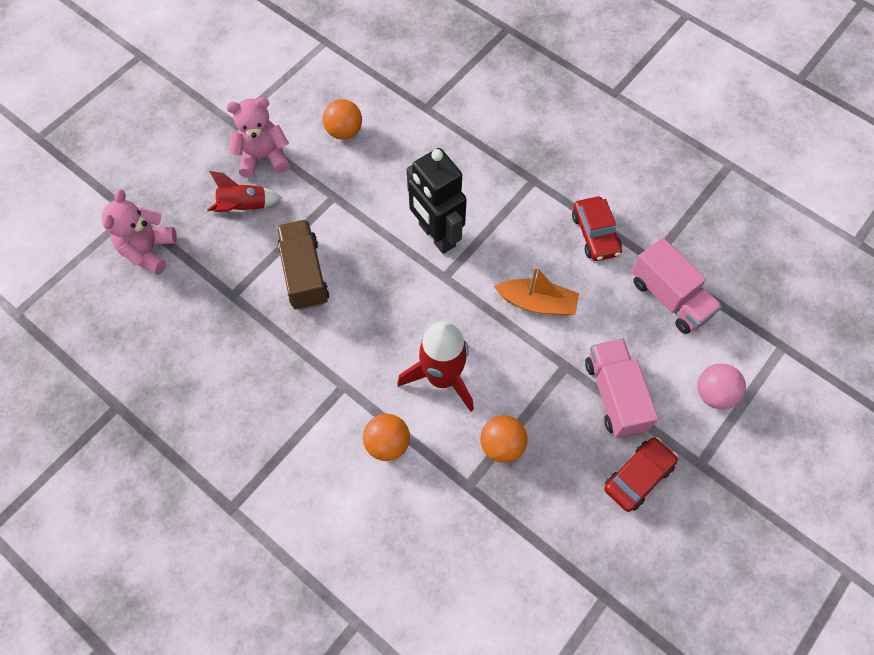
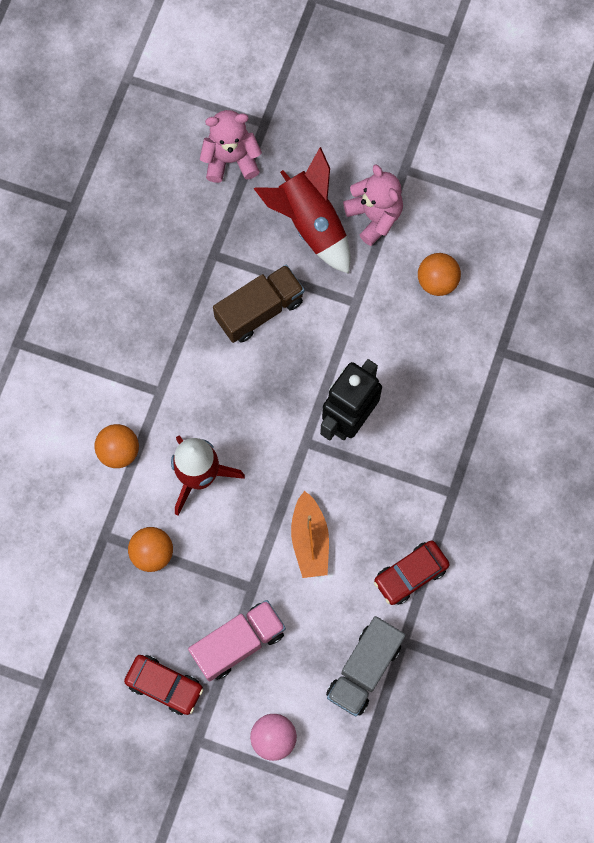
camera: 70 degrees right, 10 degrees up
(244, 207) = (311, 223): red rocket -> red rocket, size x1.63
(669, 297) = (364, 669): pink truck -> grey truck

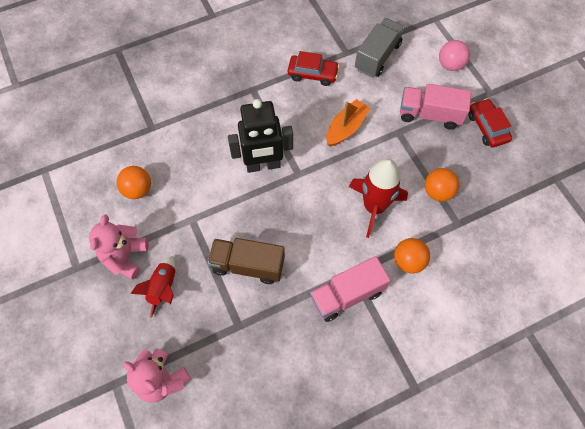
camera: 135 degrees left, 10 degrees down
(146, 367) = (347, 295): none -> pink truck
(311, 223) = (163, 288): red rocket -> red rocket, size x0.61
(364, 669) = (377, 57): grey truck -> grey truck turned 45 degrees counterclockwise

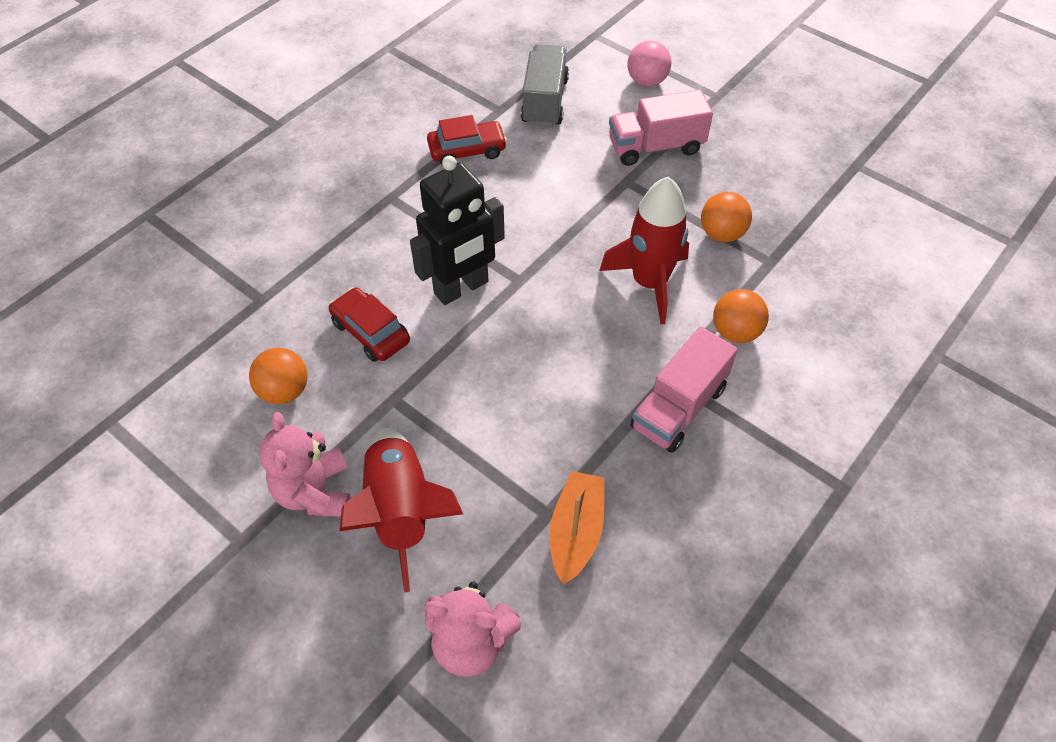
camera: 25 degrees left, 10 degrees down
(163, 288) = (401, 511): red rocket -> red rocket, size x1.63
(248, 265) = (514, 427): brown truck -> none
(346, 128) = (553, 200): orange boat -> orange boat (576, 532)
(487, 127) = (737, 137): red car -> red car (370, 332)

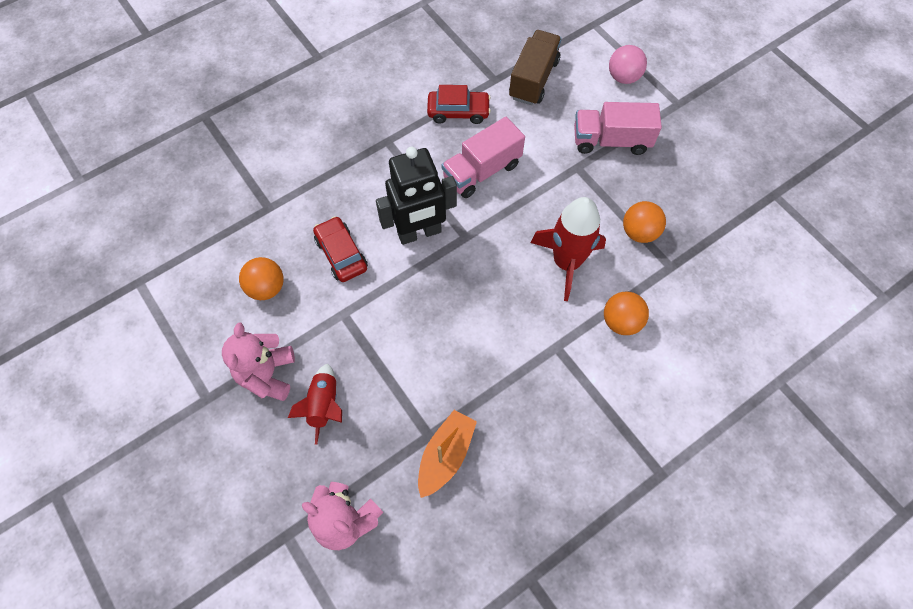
camera: 15 degrees right, 10 degrees up
(401, 511) = (324, 405): red rocket -> red rocket, size x0.61
(545, 101) = (533, 79): grey truck -> brown truck
(678, 407) = (555, 374): pink truck -> pink truck (482, 171)

